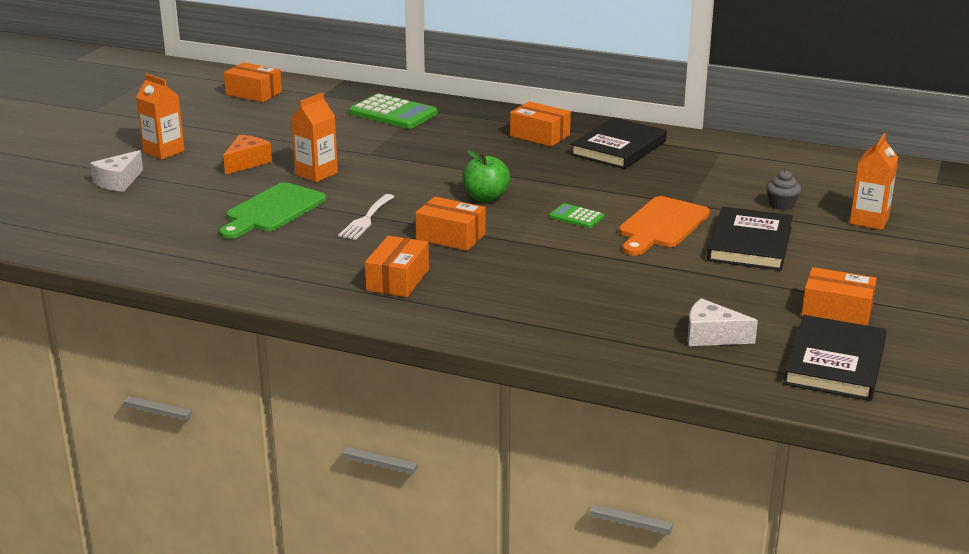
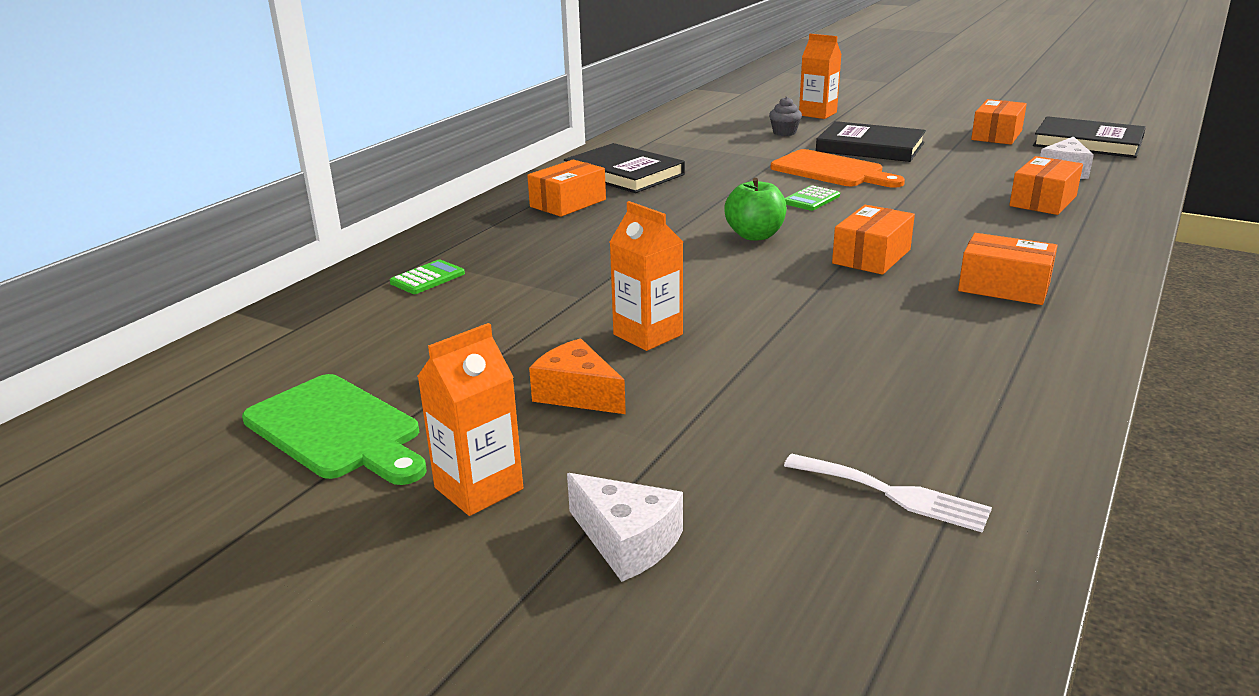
camera: 80 degrees left, 0 degrees up
(253, 93) = (221, 393): orange box -> orange box (1043, 201)
(272, 210) = (788, 368): green cutting board -> green cutting board (337, 430)
(366, 219) = (820, 302): white fork -> white fork (893, 494)
(393, 113) = (427, 278): green calculator -> green calculator, size x0.53

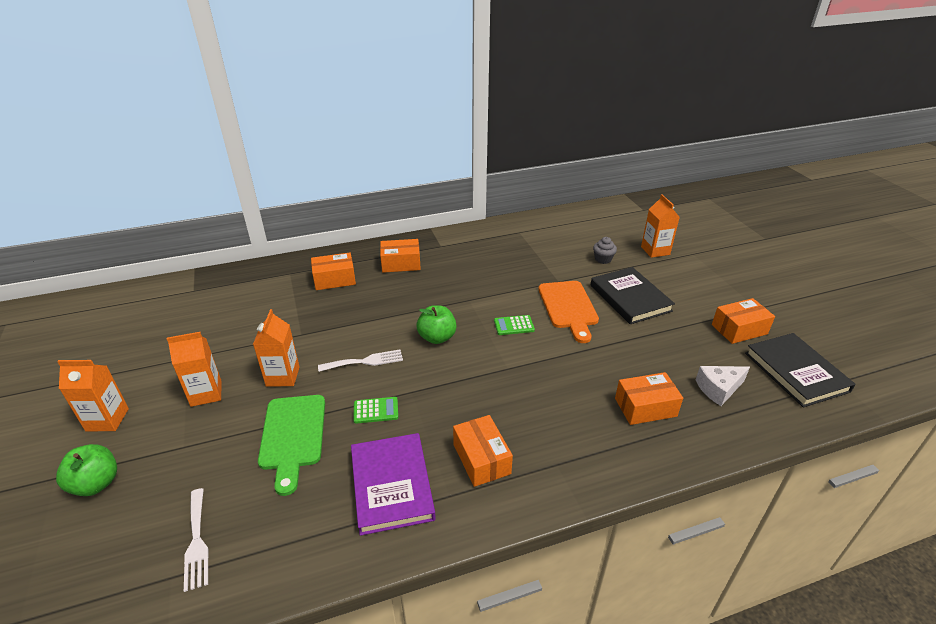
camera: 40 degrees right, 10 degrees up
(337, 430) = (123, 357): green cutting board -> green cutting board (292, 436)
(427, 278) = (273, 286): green calculator -> green calculator (376, 410)
(577, 394) = (206, 393): orange cheese -> orange carton
(624, 173) = (461, 253): black book -> none
(627, 541) = (96, 484): white cheese -> green apple
(720, 282) = (365, 361): none -> white fork
(871, 256) = (461, 389): orange box -> orange box (334, 279)
(974, 342) = (391, 485): none -> purple book

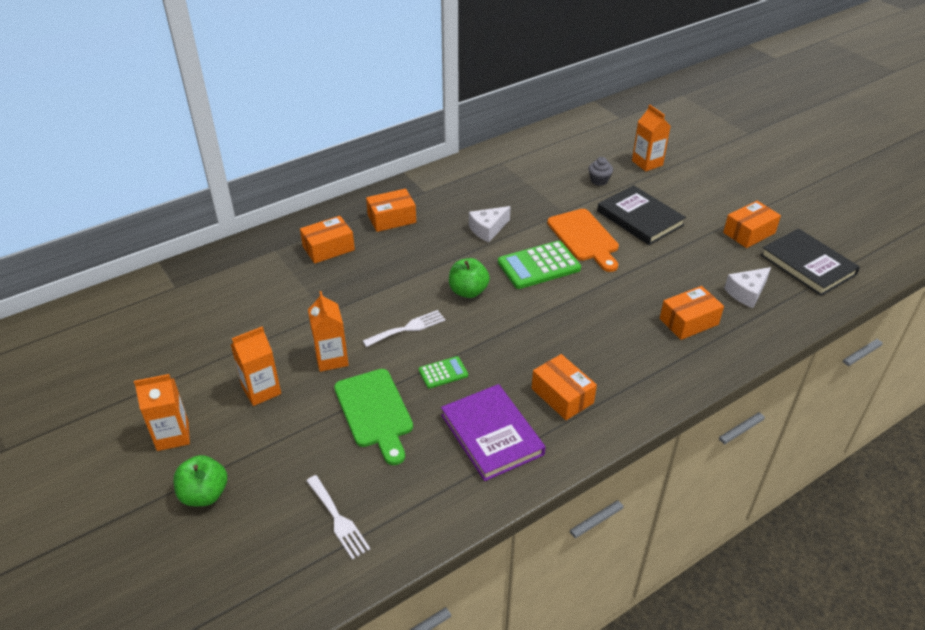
camera: 15 degrees left, 5 degrees up
(481, 286) = (488, 229): none -> white cheese
(514, 325) = (539, 266): green calculator -> green calculator, size x1.89

